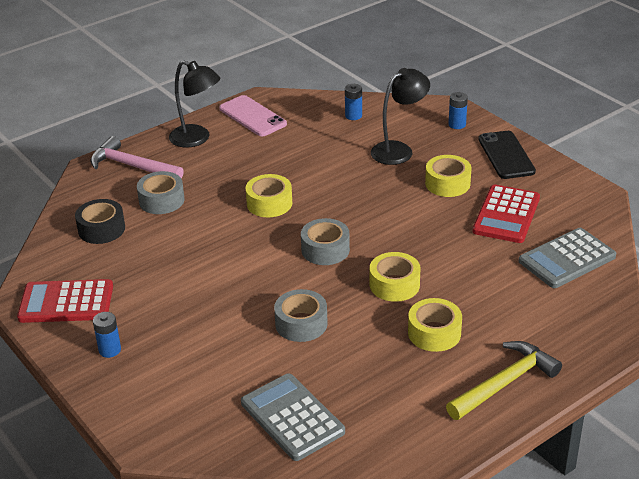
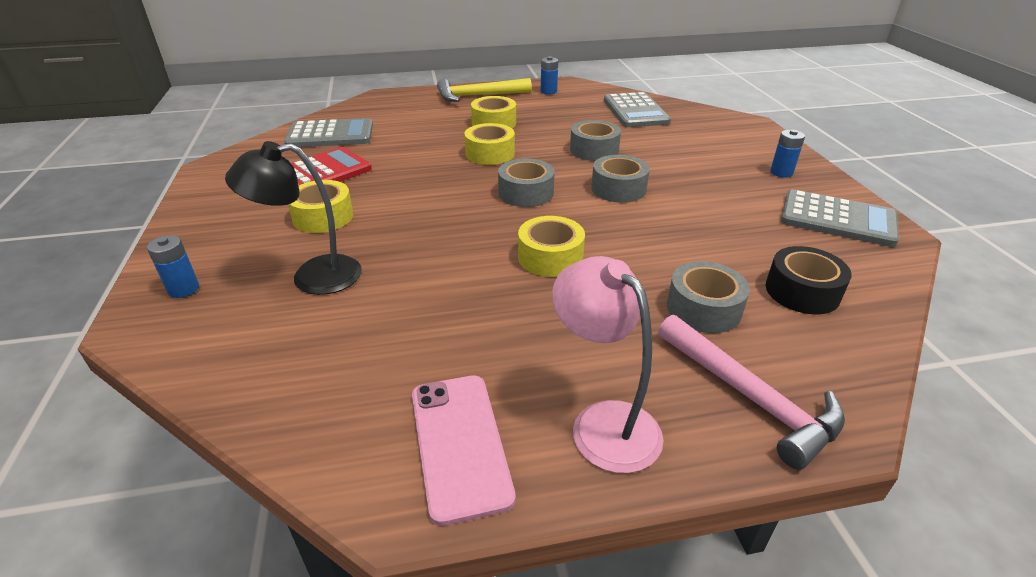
camera: 155 degrees left, 0 degrees up
(66, 302) = (837, 219): red calculator -> grey calculator
(197, 139) = (603, 422): black lamp -> pink lamp
(253, 279) = (618, 189): none -> grey tape
(353, 116) = (289, 366): blue battery -> blue battery (548, 91)
(506, 155) = (211, 227): black phone -> none

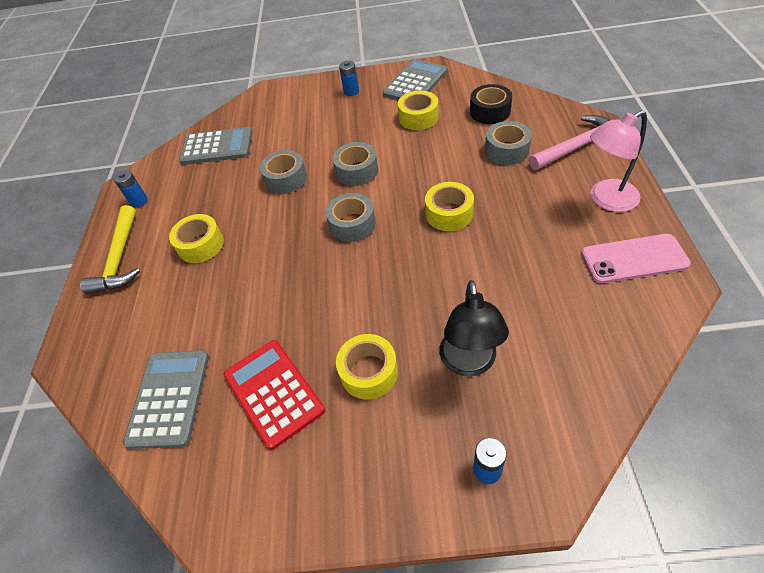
camera: 75 degrees left, 15 degrees up
(490, 153) = (270, 247): yellow tape -> yellow tape (418, 117)

